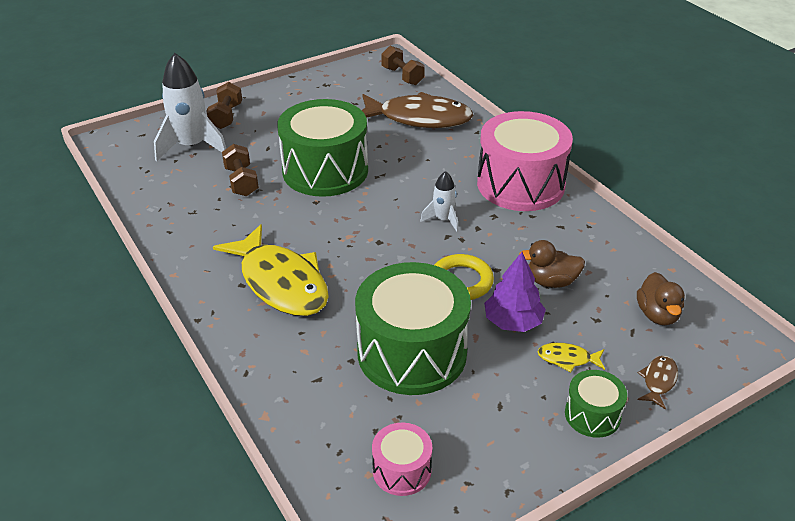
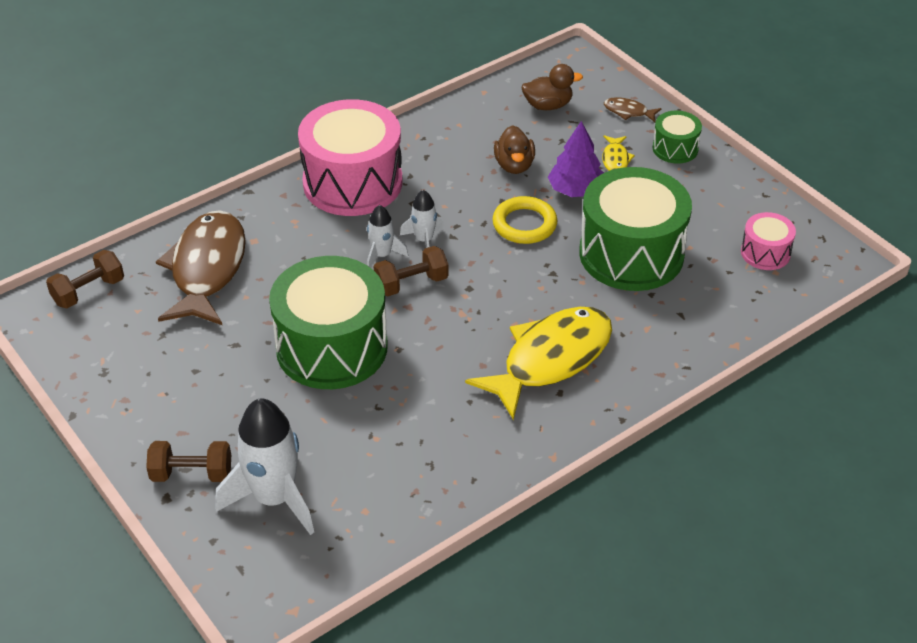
camera: 95 degrees left, 5 degrees up
(241, 181) = (360, 427): brown dumbbell -> brown dumbbell (411, 283)
(426, 197) = (382, 255): none -> white rocket

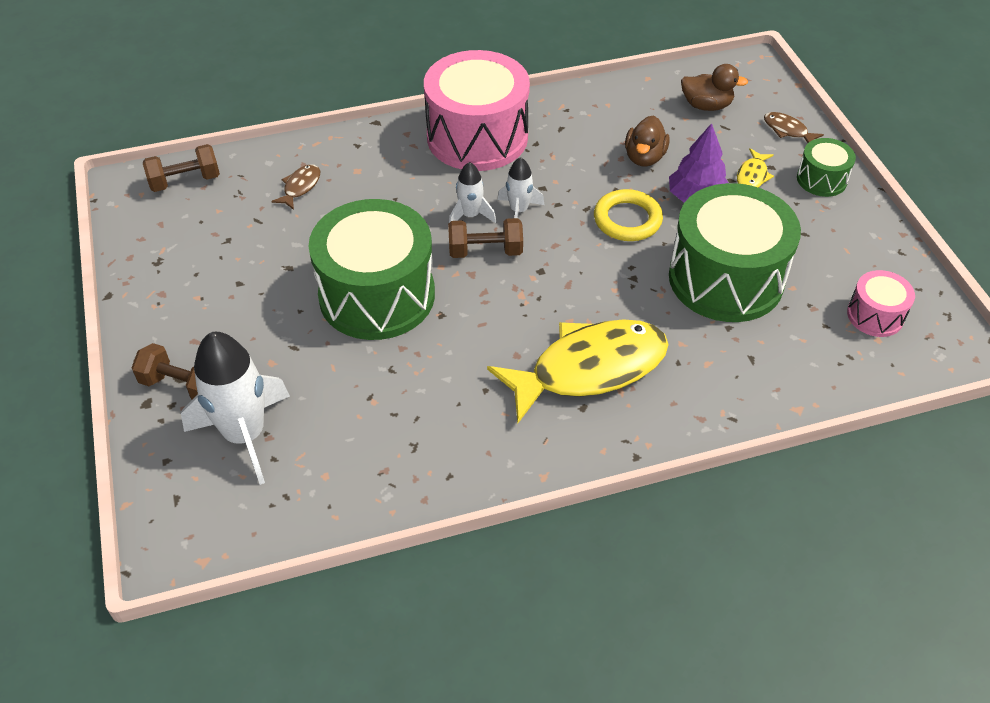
camera: 20 degrees right, 5 degrees up
(207, 269) = (300, 187): brown fish -> brown fish, size x0.41

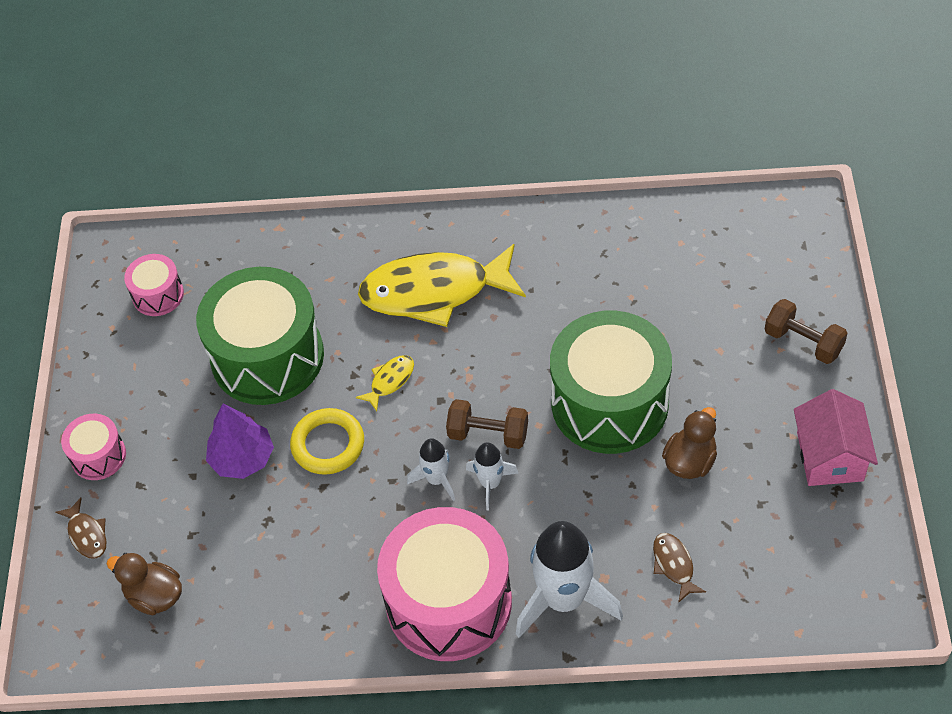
camera: 160 degrees left, 5 degrees up
(162, 286) = (830, 456): none -> pink house
(185, 181) = (811, 603): brown dumbbell -> none
(245, 435) = (746, 287): white rocket -> white rocket (564, 599)
(300, 187) = (674, 565): brown fish -> brown fish turned 120 degrees clockwise
(644, 157) = (269, 527): brown duck -> brown duck (690, 461)
(752, 176) = (166, 476): yellow fish -> yellow fish (390, 381)
(821, 179) = (98, 456): green drum -> pink drum

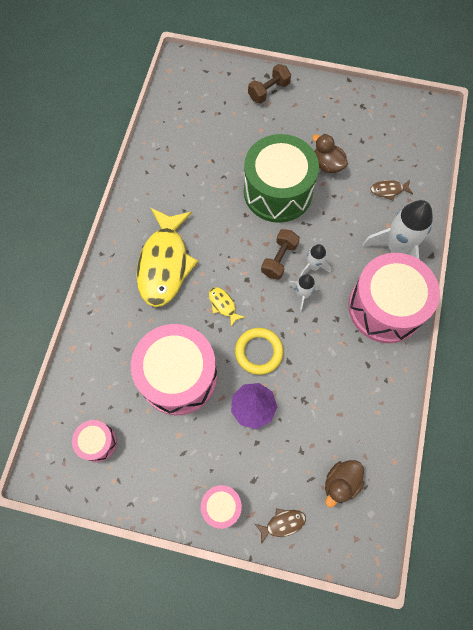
camera: 80 degrees left, 15 degrees up
(267, 357) = (178, 376): green drum -> pink drum
(830, 456) = (342, 102): pink house -> none

